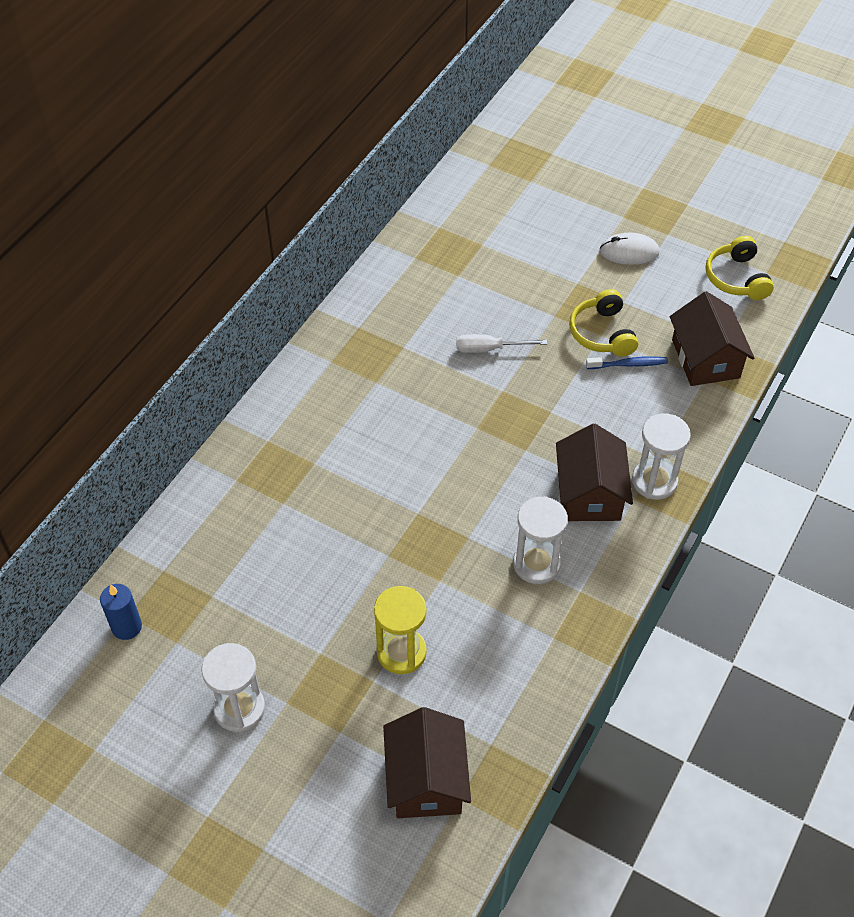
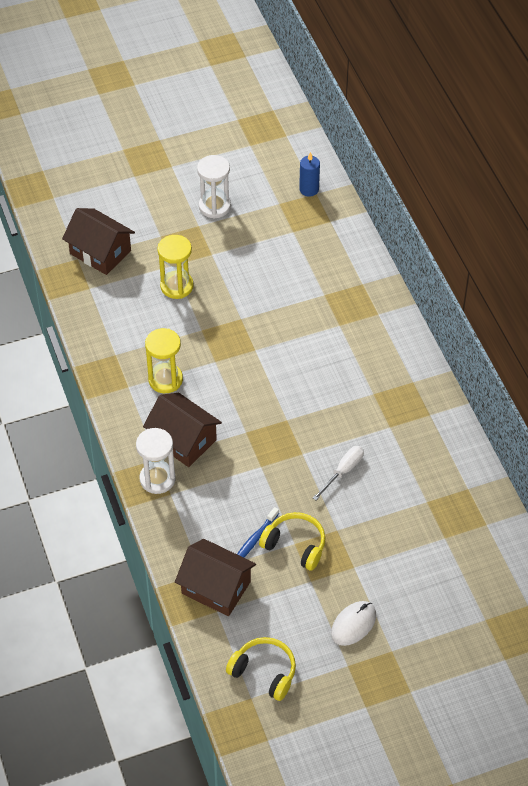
camera: 130 degrees right, 0 degrees up
(536, 564) = (165, 379): white hourglass -> yellow hourglass

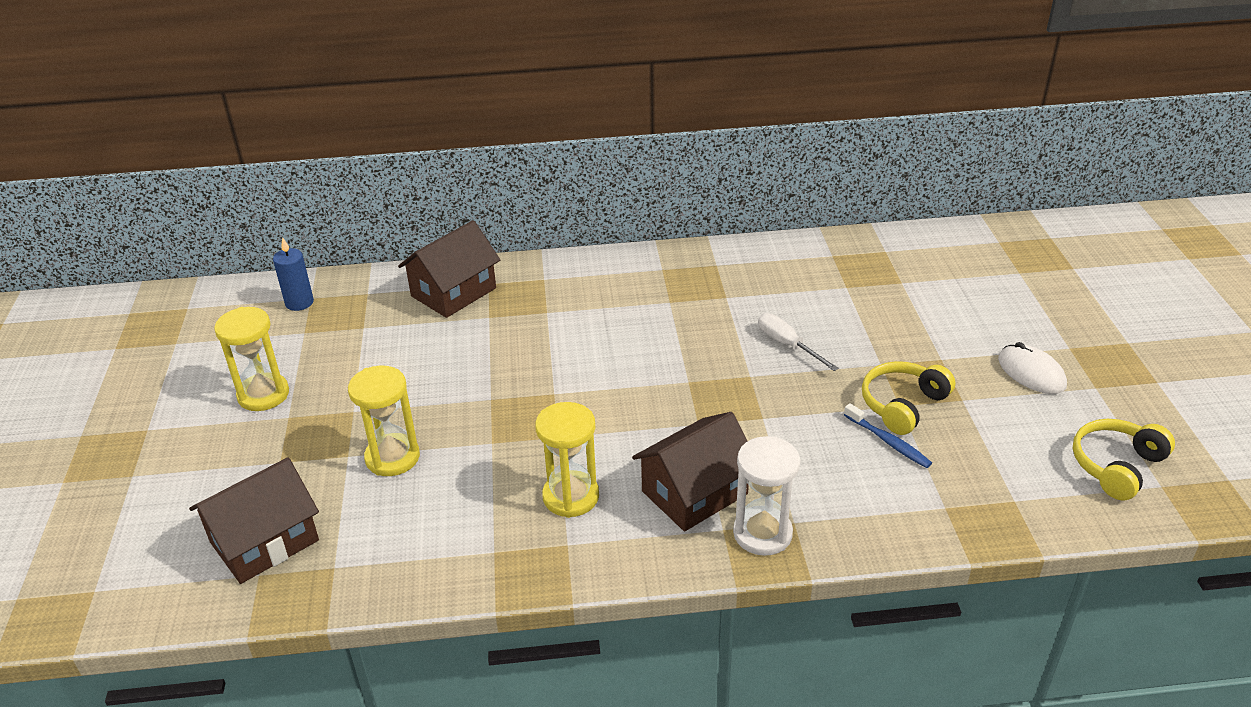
camera: 75 degrees left, 15 degrees down
(214, 206) = (263, 395): white hourglass -> yellow hourglass
(216, 587) = (972, 495): brown house -> brown house (453, 292)

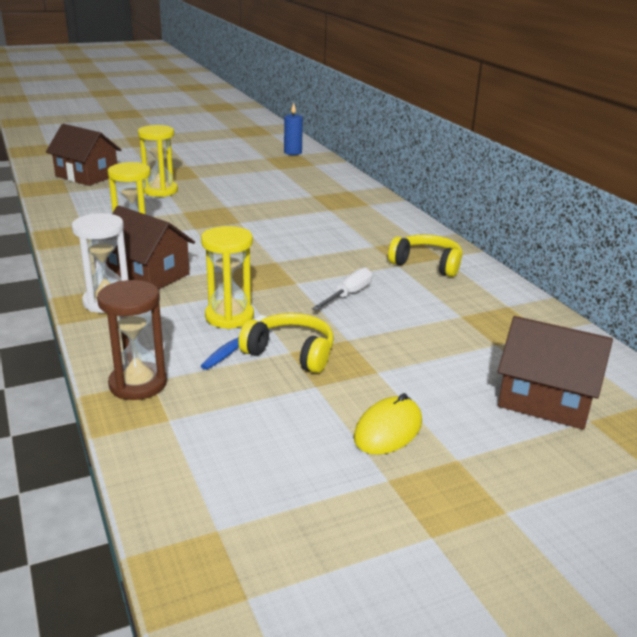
camera: 70 degrees right, 10 degrees down
(263, 395) = (204, 158): yellow hourglass -> yellow hourglass (229, 317)
(453, 292) = (332, 183): brown house -> brown house (546, 399)
(951, 517) = (138, 384): none -> brown hourglass
(1031, 373) = (388, 430): white mouse -> yellow mouse
(1116, 466) = (243, 492): yellow headphones -> yellow headphones (427, 264)

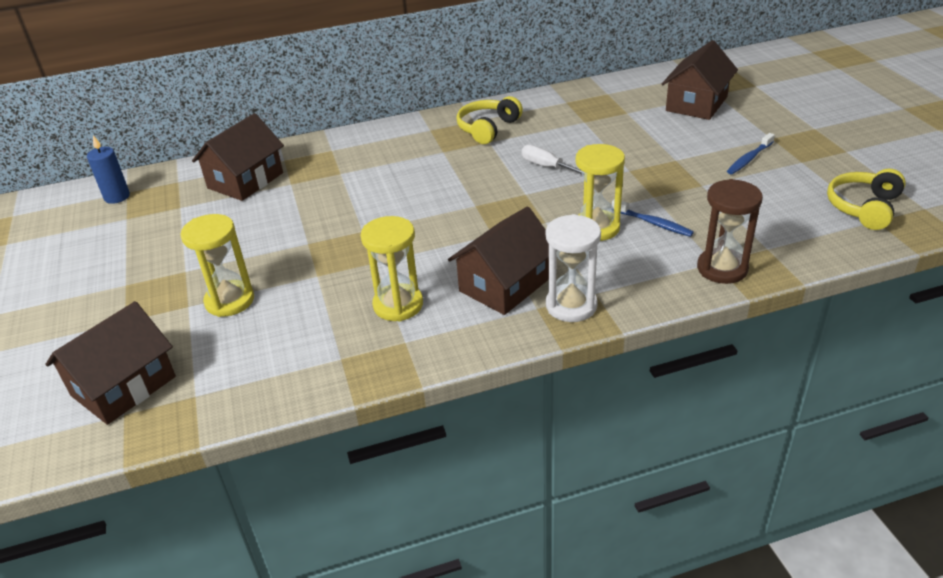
camera: 80 degrees left, 10 degrees up
(291, 353) = (656, 196): yellow headphones -> yellow headphones (864, 207)
(316, 182) = (245, 180): none -> brown house
(388, 430) = (749, 159): yellow mouse -> blue toothbrush

